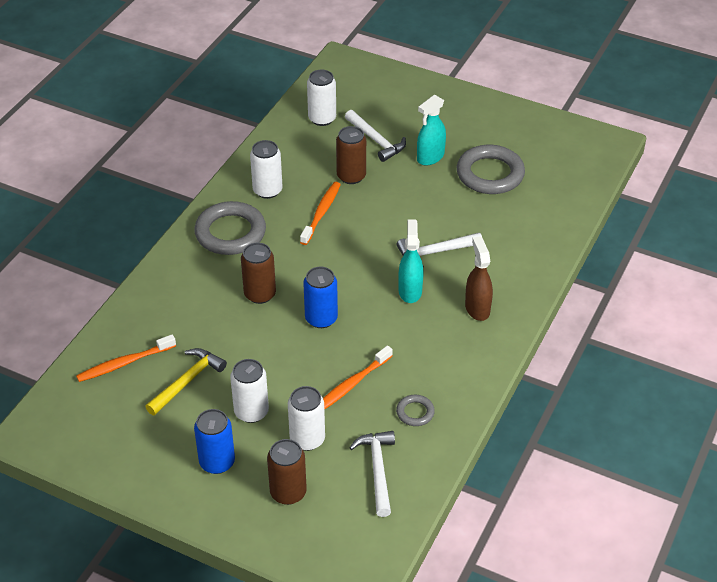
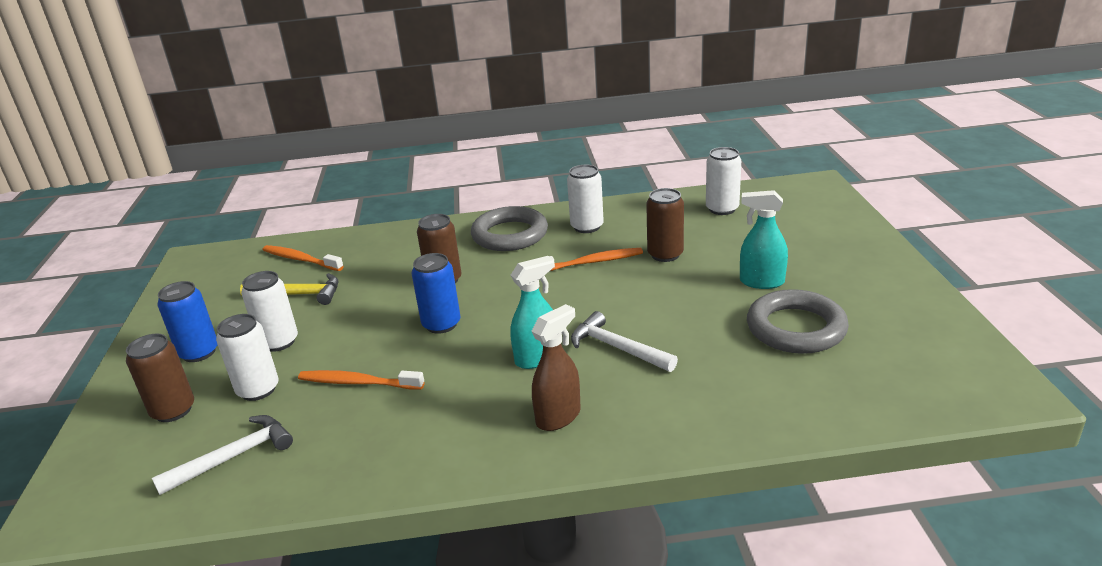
camera: 60 degrees right, 15 degrees down
(376, 140) = (737, 245): white hammer -> none
(415, 412) = (344, 445): grey ring -> none

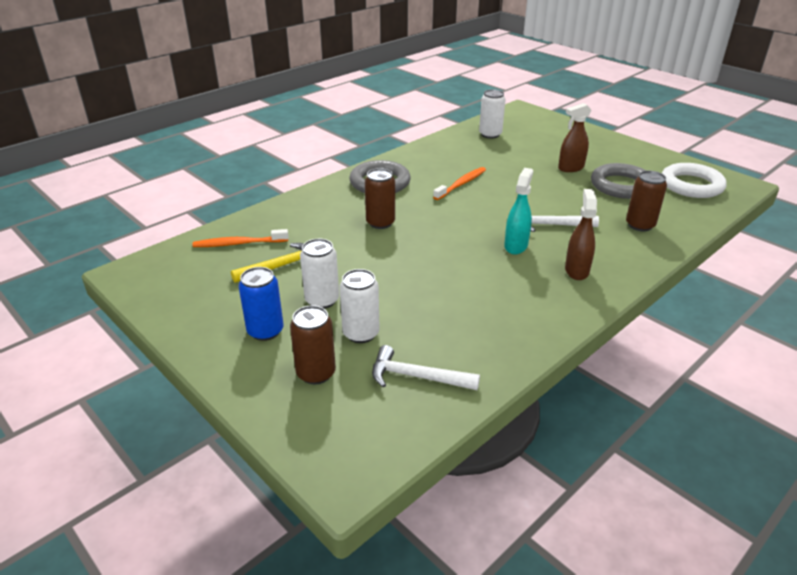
camera: 40 degrees left, 5 degrees up
(233, 457) = (417, 377): white hammer -> white hammer turned 90 degrees counterclockwise
(358, 382) = (427, 301): orange toothbrush -> none
(441, 324) = (424, 248): blue can -> none
(587, 227) = (424, 164): white can -> none
(665, 254) = (497, 168): brown can -> brown can (640, 225)
(761, 282) = (570, 168): turquoise spray bottle -> brown spray bottle
(912, 363) = (691, 185): none -> white ring

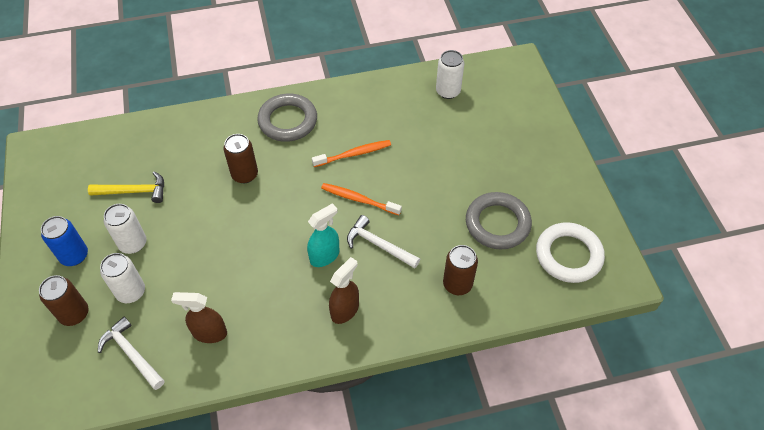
camera: 30 degrees right, 20 degrees up
(239, 243) = (125, 150): orange toothbrush -> orange toothbrush (359, 199)
(570, 168) = (475, 176): brown spray bottle -> brown spray bottle (209, 333)

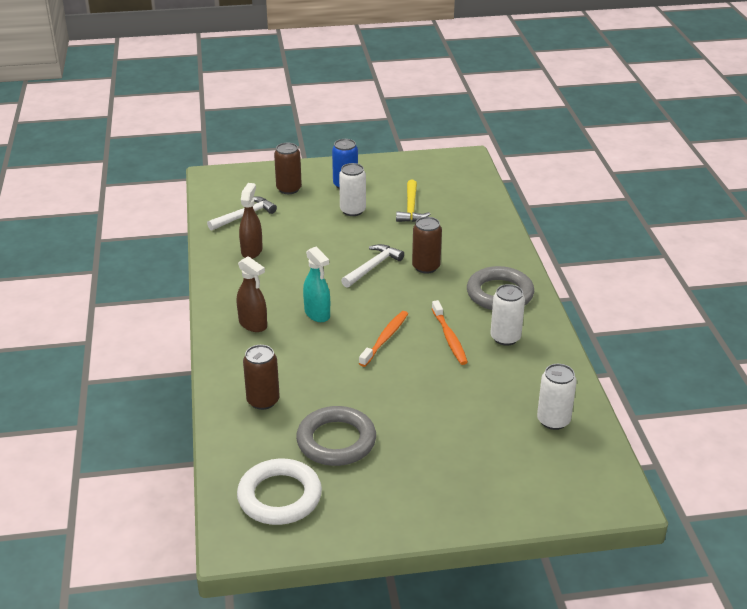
camera: 95 degrees right, 20 degrees down
(131, 292) = (303, 212): white can -> white can (505, 338)
(378, 245) = (323, 349): white hammer -> white hammer (372, 267)

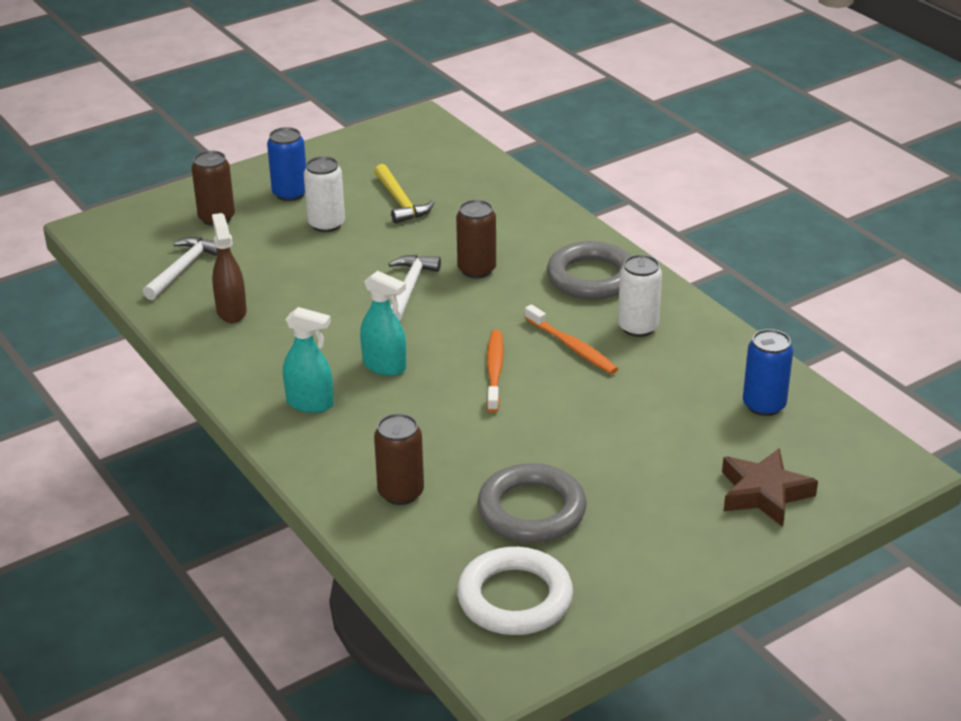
camera: 25 degrees left, 0 degrees up
(253, 324) = (310, 403): brown spray bottle -> turquoise spray bottle
(504, 484) = (764, 493): none -> brown star
(553, 420) = (764, 405): white can -> blue can

